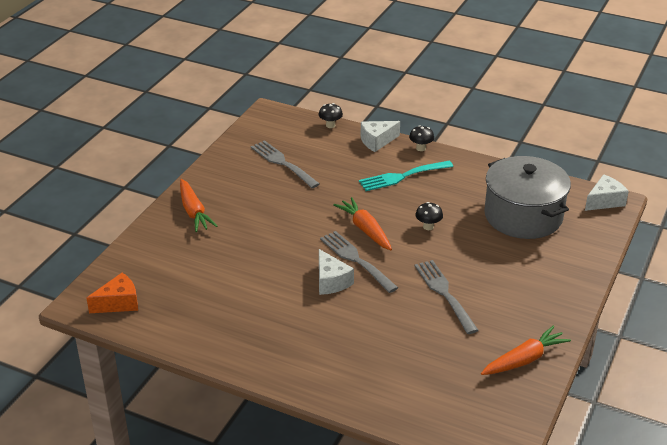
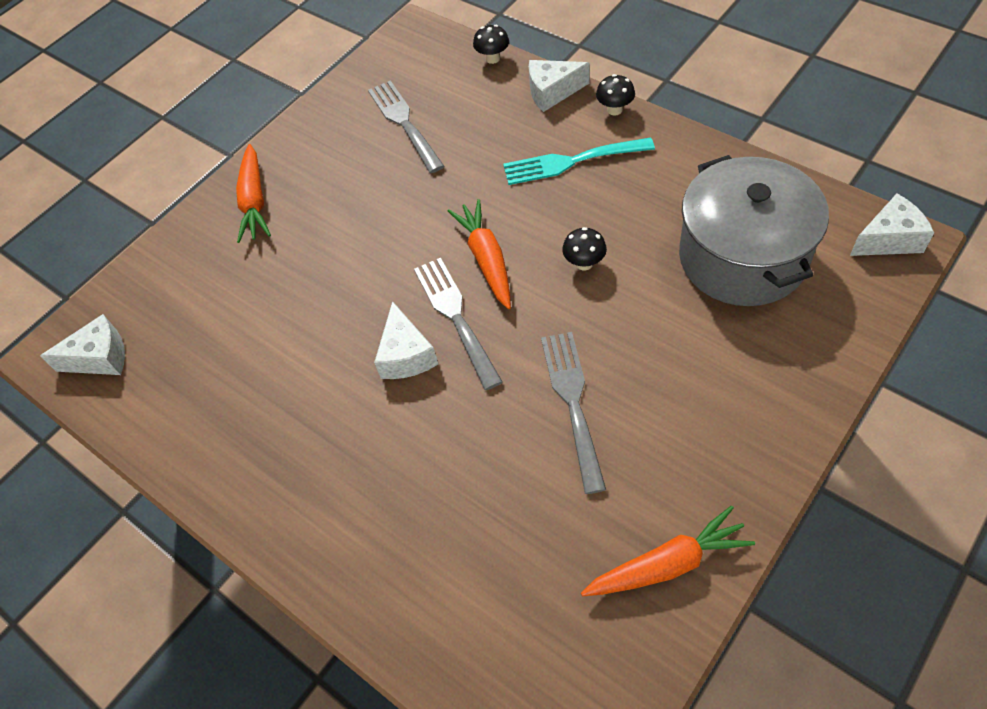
camera: 20 degrees right, 20 degrees up
(118, 303) = (100, 358): orange cheese -> white cheese

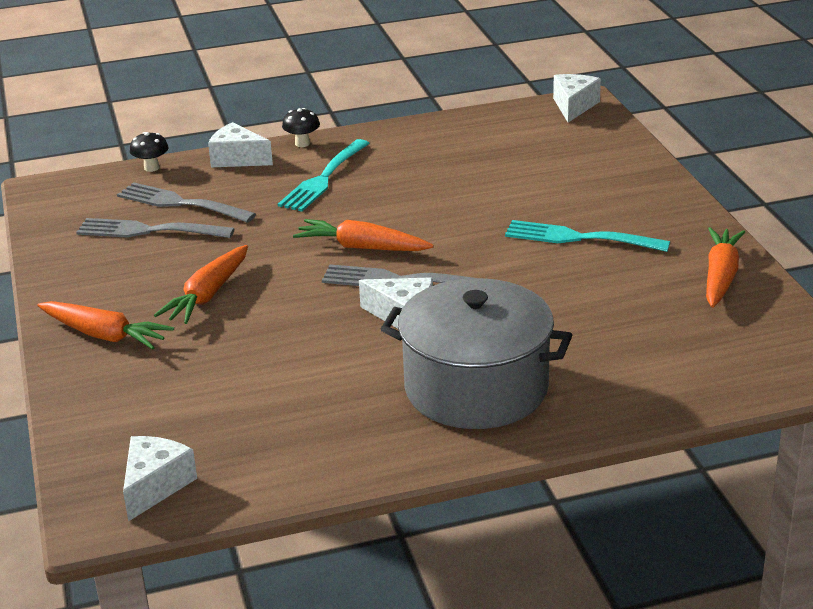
camera: 60 degrees left, 25 degrees down
(345, 217) = (208, 295): none -> orange carrot
(552, 92) = (237, 159): white cheese -> white cheese turned 90 degrees clockwise
(572, 402) = (547, 262): grey fork -> grey fork (180, 203)
(584, 263) = (430, 211): black mushroom -> none
(635, 400) = (578, 238): none -> turquoise fork
(742, 257) = (515, 155): grey pot -> grey pot (476, 388)

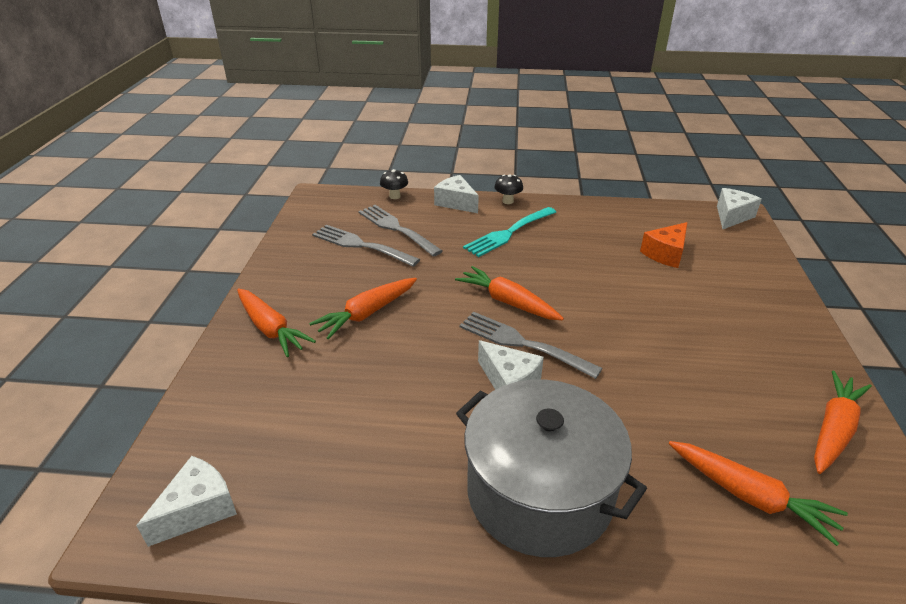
camera: 20 degrees right, 5 degrees up
(514, 161) = (666, 254): none -> orange cheese
(578, 238) = (698, 343): turquoise fork -> none
(660, 342) = (750, 496): none -> orange carrot

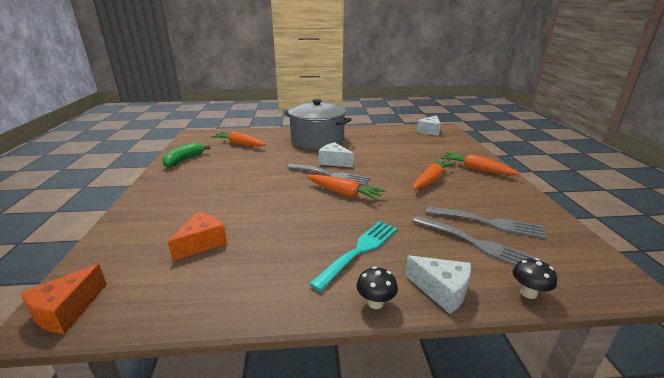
camera: 170 degrees right, 10 degrees down
(732, 216) = (67, 311): white cheese -> orange cheese
(833, 429) = (184, 160): orange carrot -> green banana

